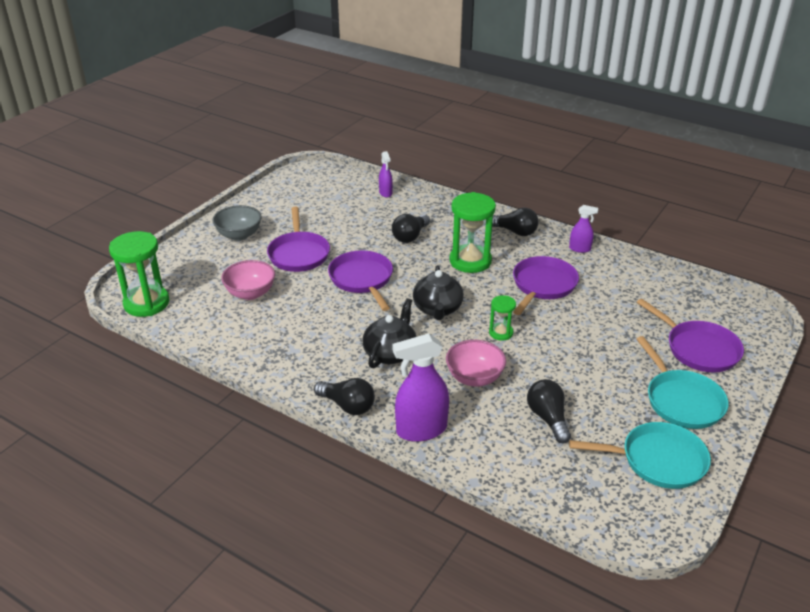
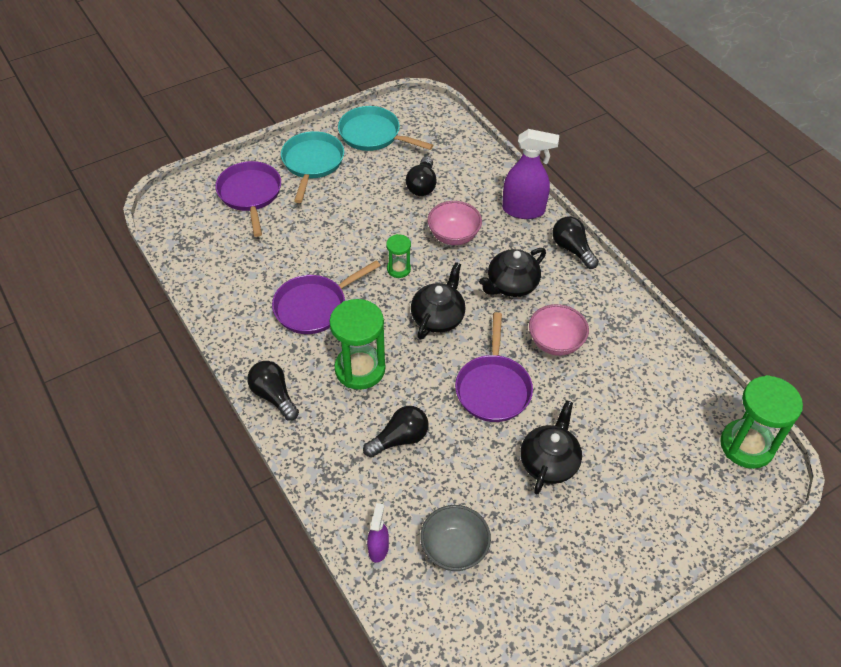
camera: 155 degrees left, 15 degrees up
(239, 235) = (615, 534): grey bowl -> grey bowl (454, 549)
(250, 293) = (624, 415): pink bowl -> pink bowl (555, 342)
(299, 254) = (549, 462): purple pan -> black teapot
(580, 249) = (230, 340): purple spray bottle -> none

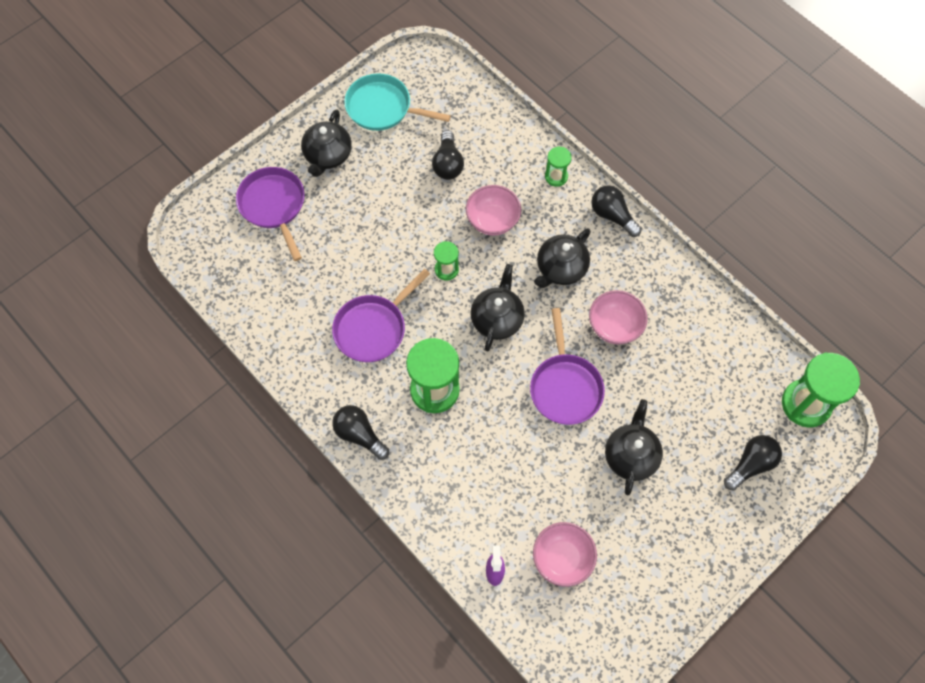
camera: 10 degrees left, 15 degrees up
(312, 163) = (328, 155): turquoise pan -> black teapot
(400, 439) = (489, 457): black light bulb -> black light bulb (751, 464)
(454, 549) = (562, 558): grey bowl -> pink bowl
(523, 210) = (556, 176): purple spray bottle -> green hourglass

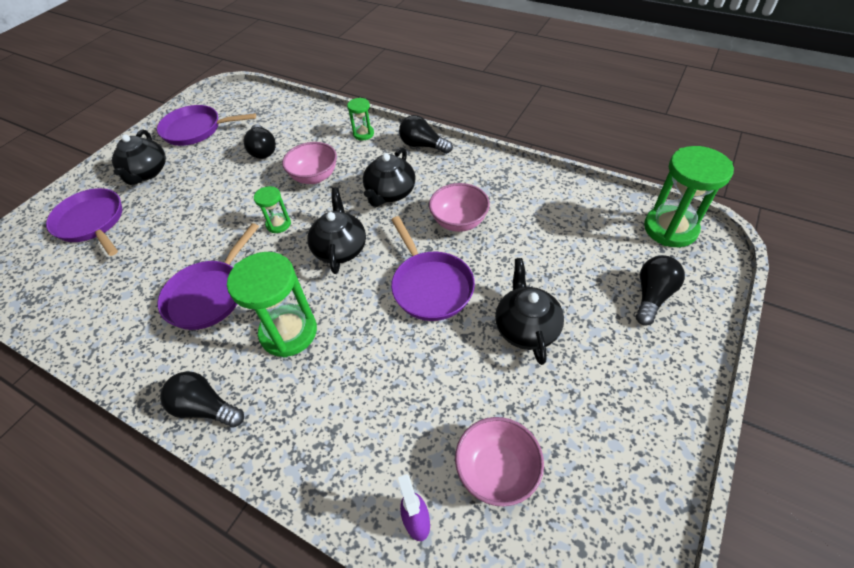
camera: 15 degrees left, 15 degrees down
(383, 108) = (196, 130): turquoise pan -> purple pan

